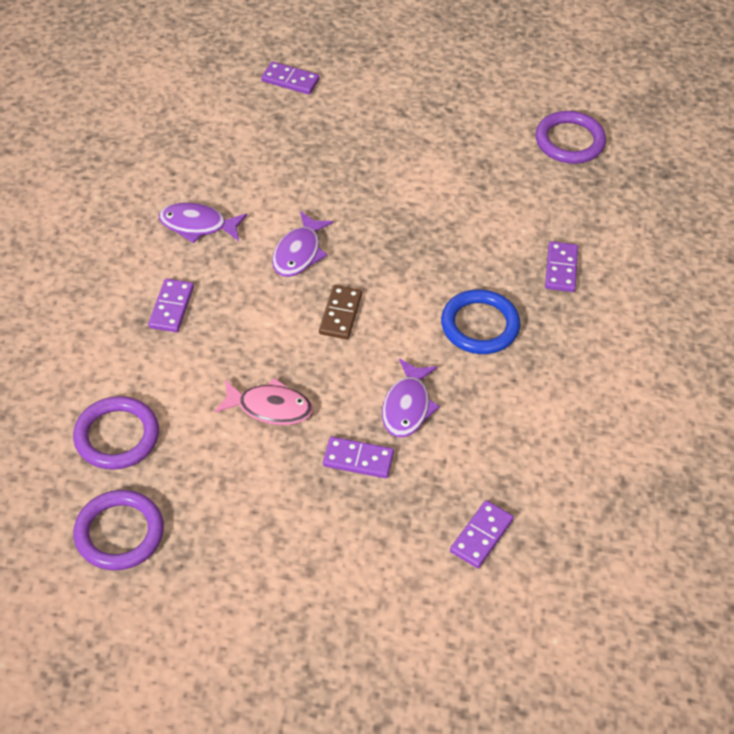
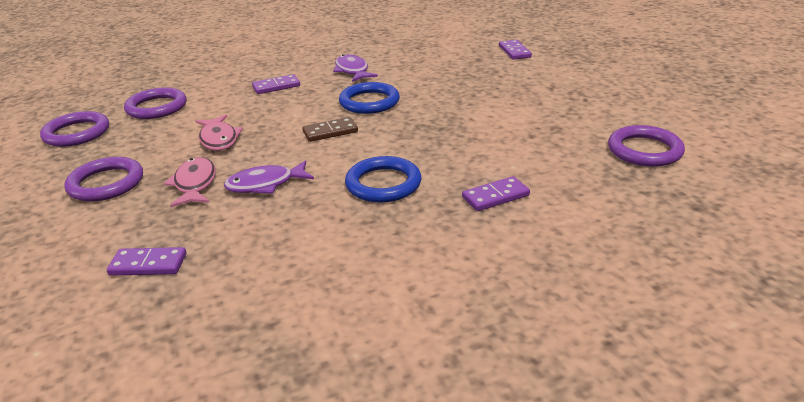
camera: 60 degrees right, 20 degrees down
(289, 532) = (106, 183): none -> purple ring
(299, 252) = (369, 102): purple fish -> blue ring
(358, 459) = (195, 184): purple domino -> pink fish

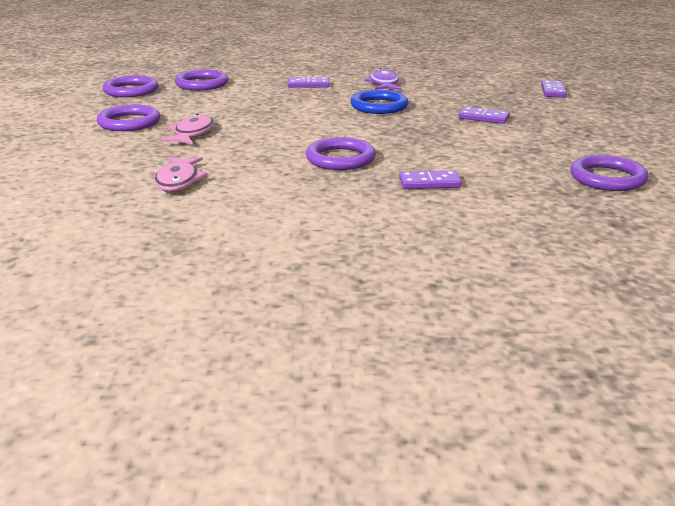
camera: 20 degrees right, 5 degrees down
(148, 264) = (122, 171): purple domino -> purple domino (483, 118)
(219, 139) = (233, 110): pink fish -> pink fish (178, 181)
(265, 184) = (245, 143): purple fish -> none
(330, 132) = (327, 120): brown domino -> none
(383, 184) = (340, 159): blue ring -> purple ring

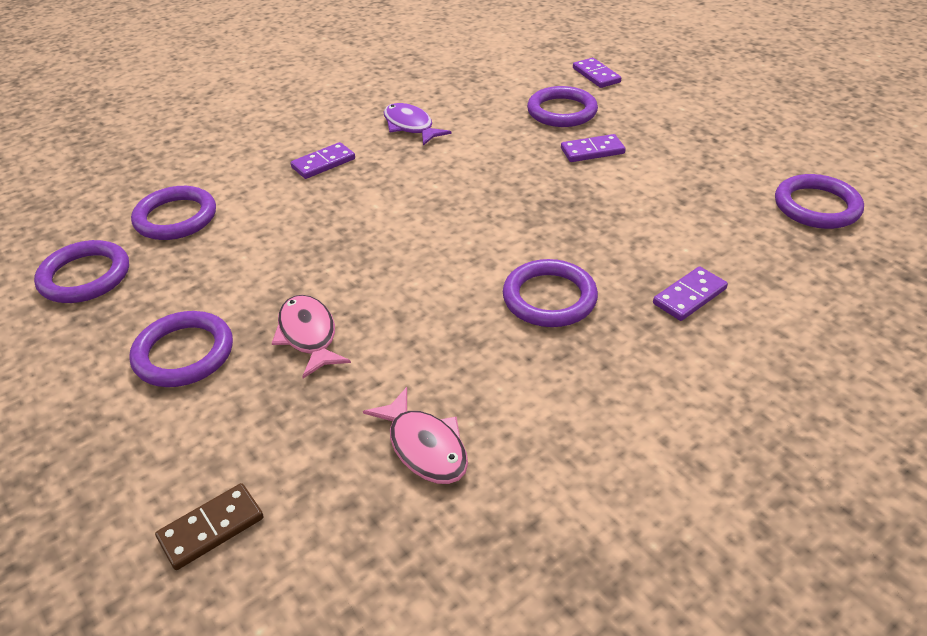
camera: 35 degrees left, 15 degrees up
(50, 170) = (211, 528): none -> brown domino
(379, 106) = (461, 174): blue ring -> none
(495, 99) = (562, 111): none -> purple ring

